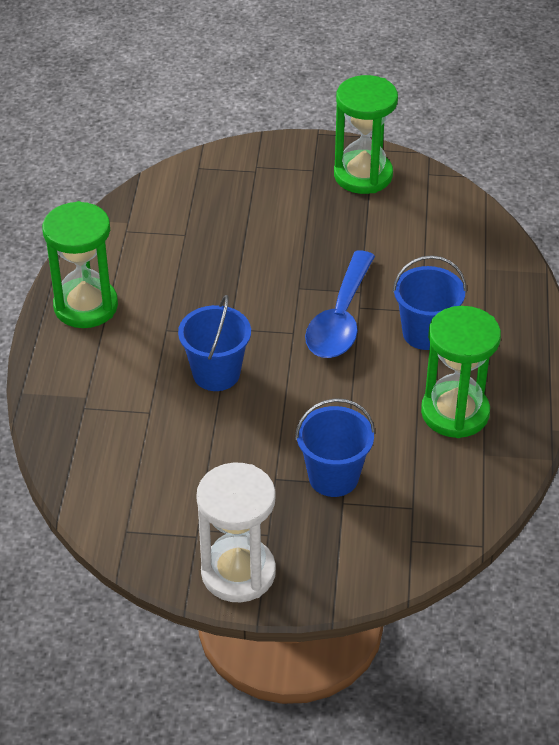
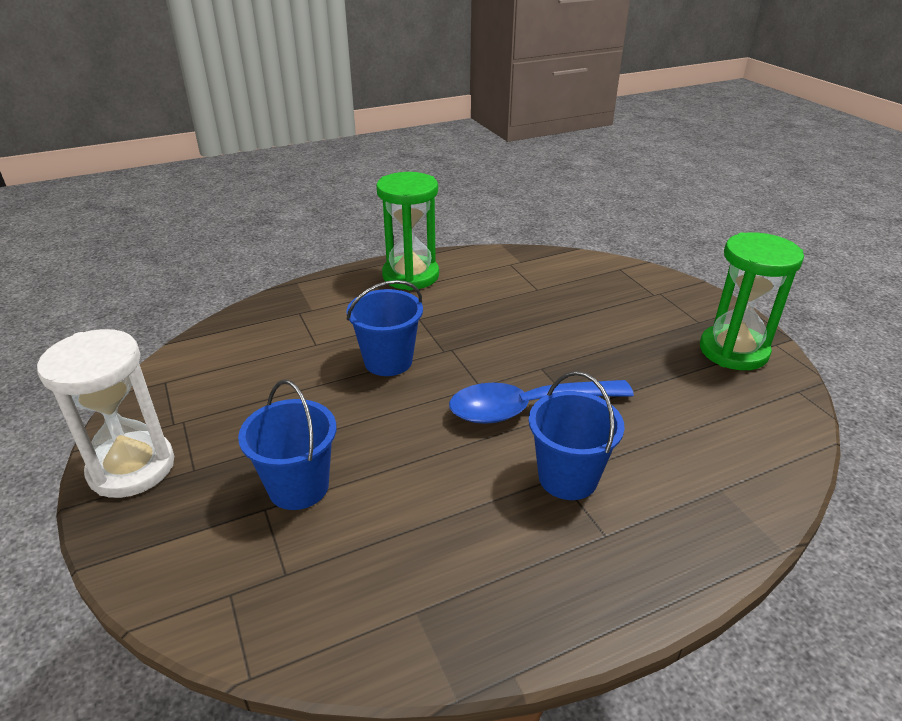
camera: 60 degrees right, 10 degrees down
(455, 412) = (465, 553): green hourglass -> none

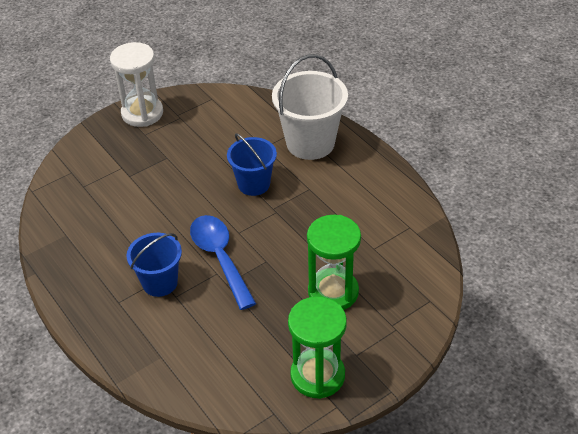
camera: 80 degrees right, 10 degrees up
(298, 487) = (137, 175): blue bucket -> none
(333, 306) = (310, 143): none -> white bucket
(410, 276) = (367, 172): green hourglass -> green hourglass (333, 292)

